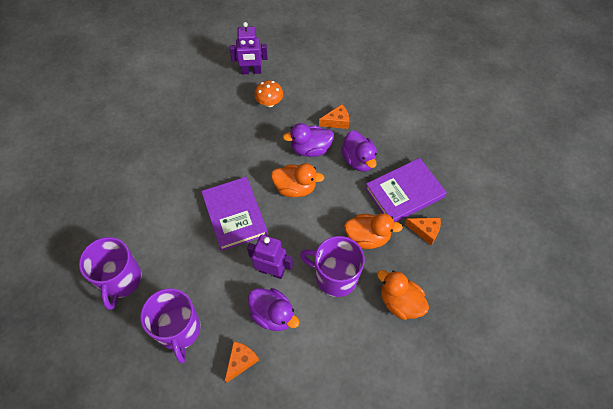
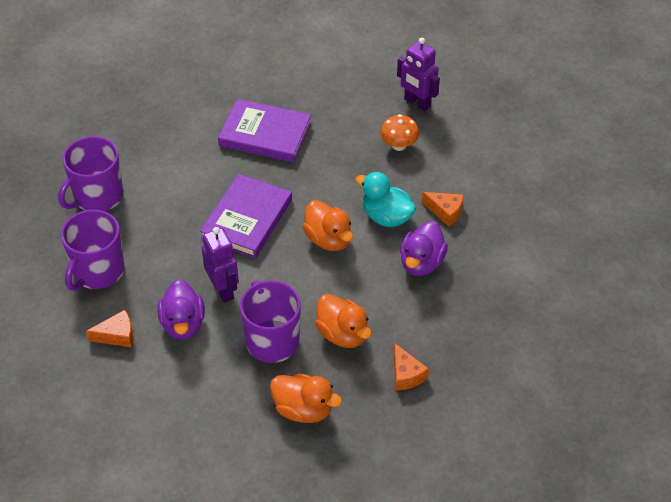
camera: 45 degrees right, 10 degrees down
(310, 149) = (386, 217): purple duck -> turquoise duck
(400, 302) = (303, 409): orange duck -> orange duck turned 120 degrees clockwise
(404, 193) = (430, 326): purple book -> purple book (265, 134)

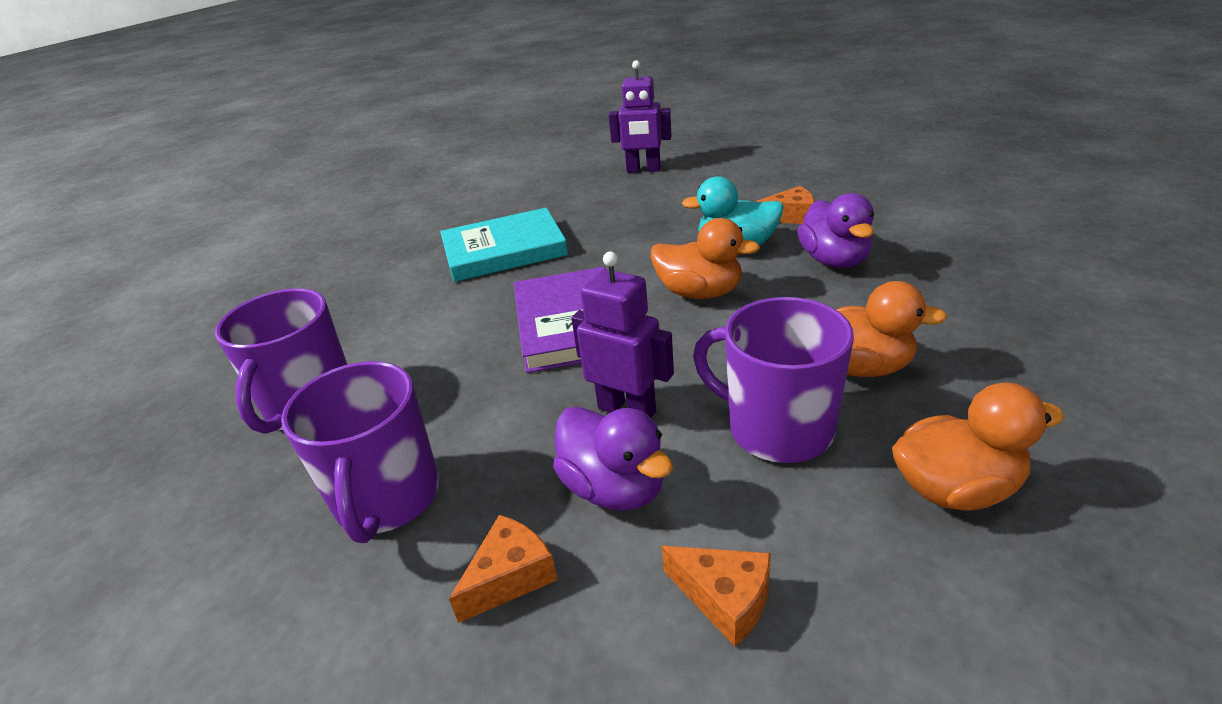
camera: 30 degrees left, 15 degrees down
(265, 134) = (504, 250): purple book -> turquoise book
(399, 145) = (667, 198): orange mushroom -> none
(406, 374) = (1002, 362): orange cheese -> orange cheese (725, 599)

